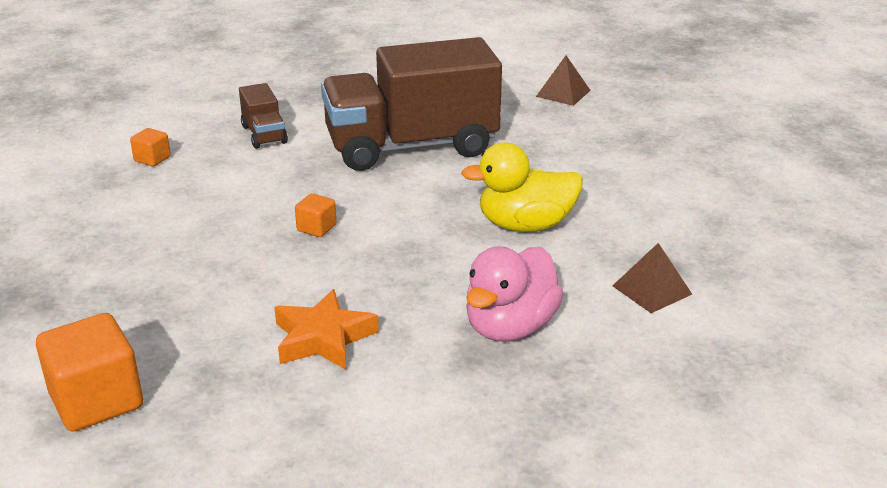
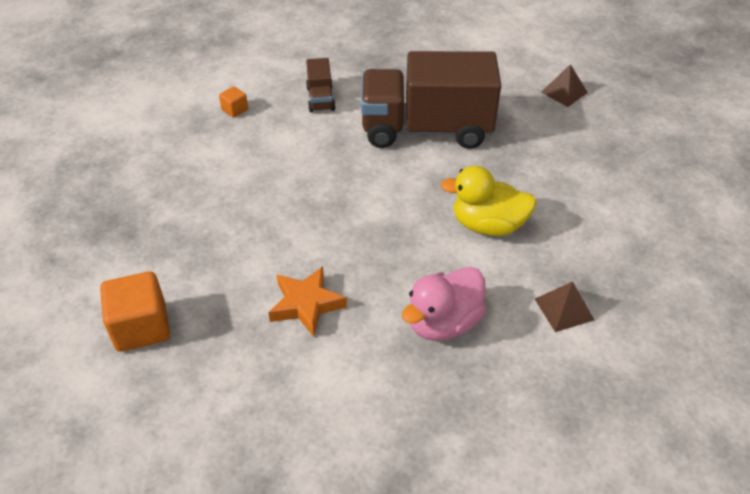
camera: 15 degrees right, 15 degrees up
(316, 228) = (332, 199): orange cube -> none

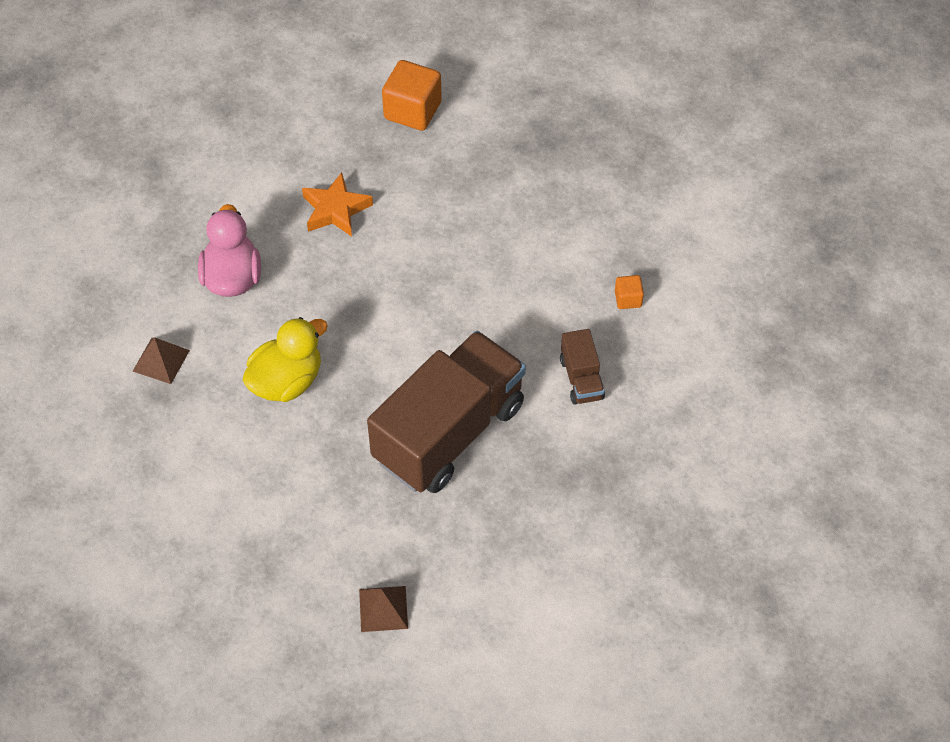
camera: 130 degrees right, 10 degrees up
(320, 99) = (581, 379): brown truck -> brown truck turned 135 degrees counterclockwise

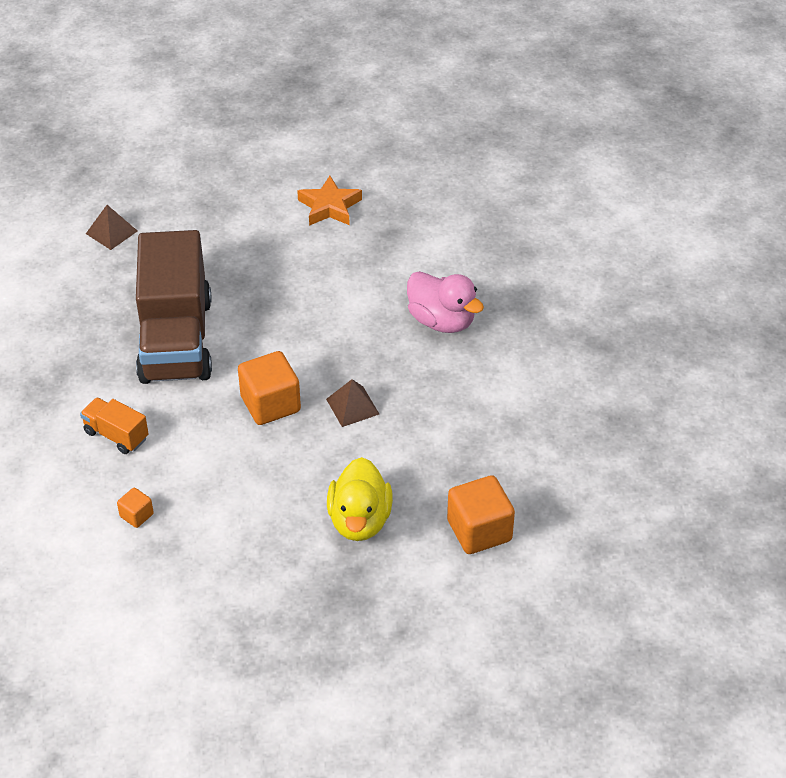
camera: 135 degrees right, 10 degrees down
(161, 360) = (416, 248): brown pyramid -> brown pyramid (352, 406)
(287, 381) = (321, 293): yellow duck -> yellow duck (359, 520)
(335, 210) = (434, 413): orange star -> orange star (329, 207)
(440, 311) = (270, 404): none -> orange cube
(581, 379) = (116, 435): brown truck -> orange truck

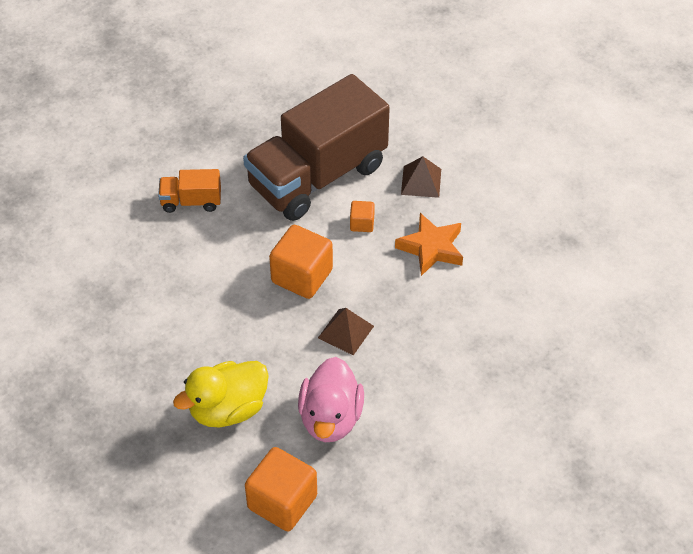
camera: 55 degrees right, 5 degrees up
(111, 232) = (394, 67): brown pyramid -> brown pyramid (421, 181)
(116, 435) = (191, 201): orange truck -> orange truck turned 90 degrees counterclockwise
(136, 515) = (124, 263): orange cube -> orange cube (362, 223)
(329, 207) = (557, 181): orange star -> orange star (431, 248)
(442, 321) = (498, 337): pink duck -> pink duck (330, 418)

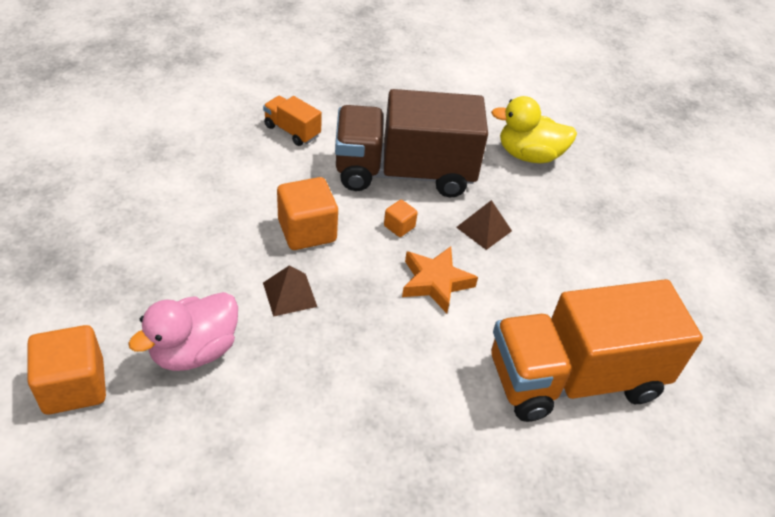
camera: 35 degrees right, 5 degrees down
(228, 409) = (131, 283): yellow duck -> yellow duck (529, 155)
(581, 249) = (574, 378): none -> orange truck

